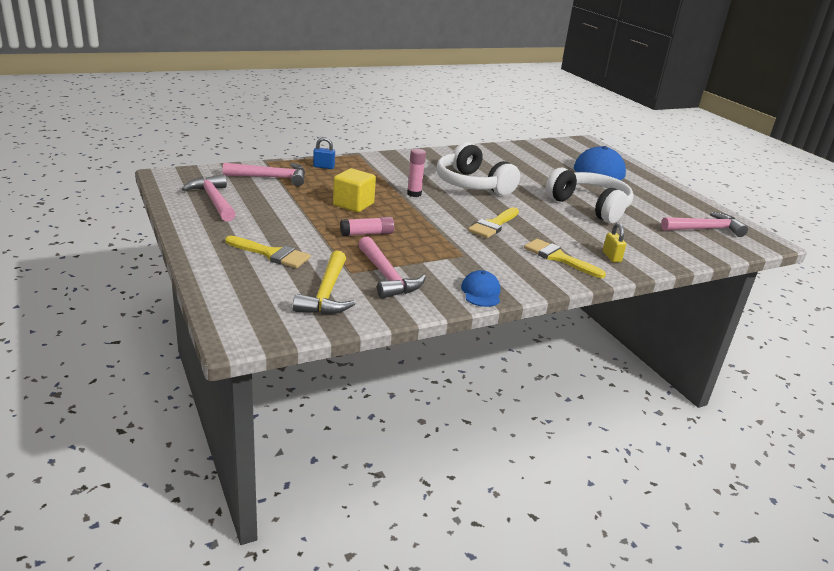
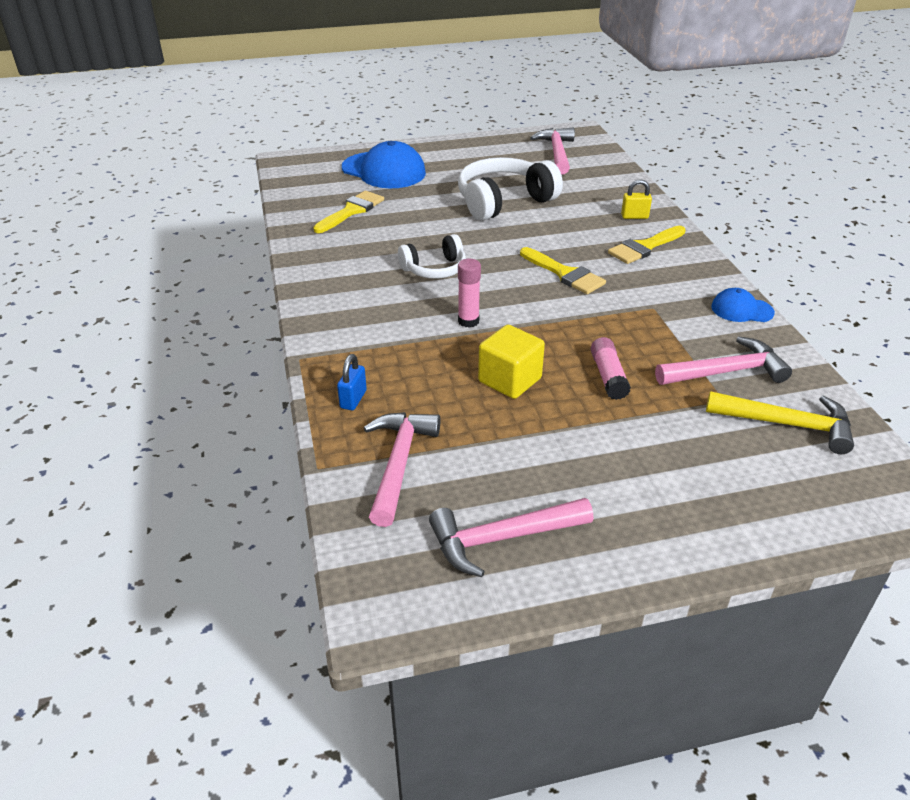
camera: 75 degrees left, 10 degrees up
(271, 254) = (691, 470): yellow brush -> yellow brush (351, 211)
(472, 184) = (435, 269): white headphones -> white headphones, size x0.59

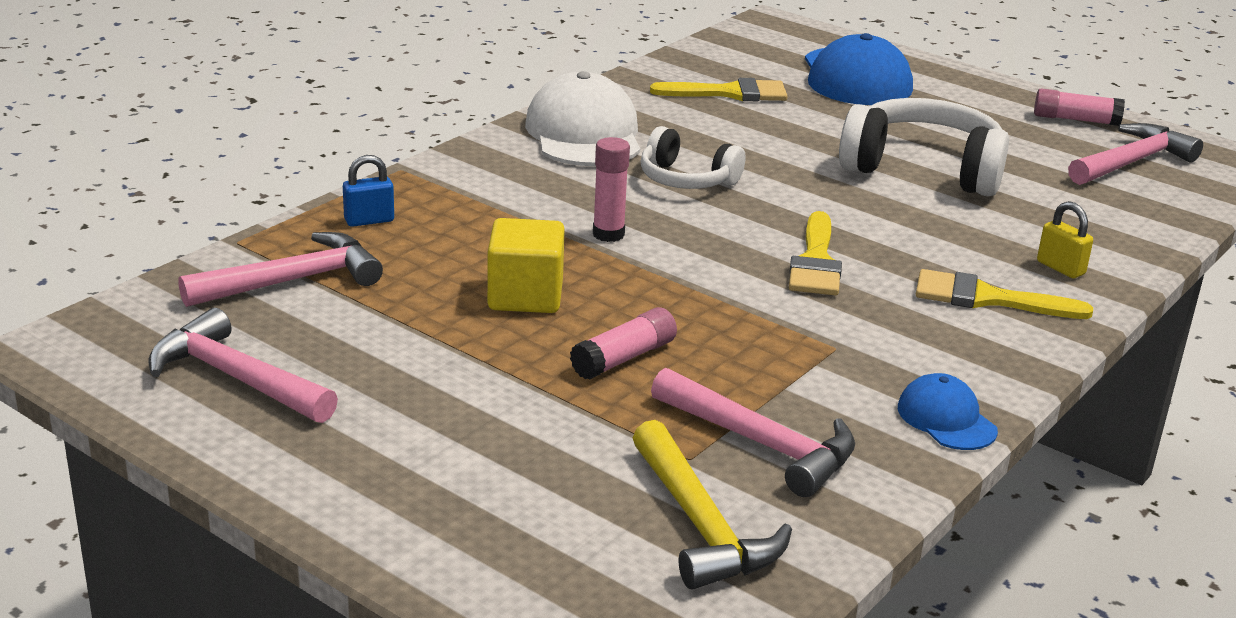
camera: 50 degrees right, 10 degrees down
(339, 275) = (584, 134): none -> white cap
(501, 144) = (1075, 119): none -> pink glue stick

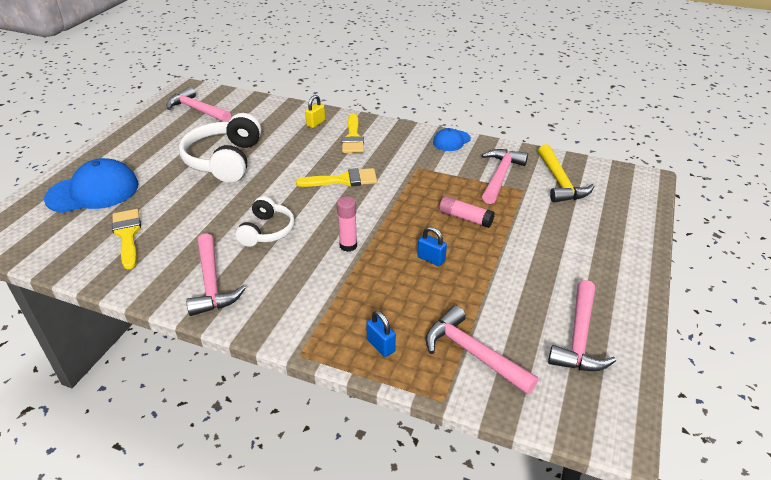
camera: 105 degrees left, 10 degrees up
(525, 296) = (431, 259): yellow cube -> blue padlock
(584, 134) = (212, 283): white cap -> pink hammer
(700, 524) = (560, 182): yellow hammer -> yellow hammer turned 120 degrees clockwise
(1075, 119) = (147, 124): pink glue stick -> none

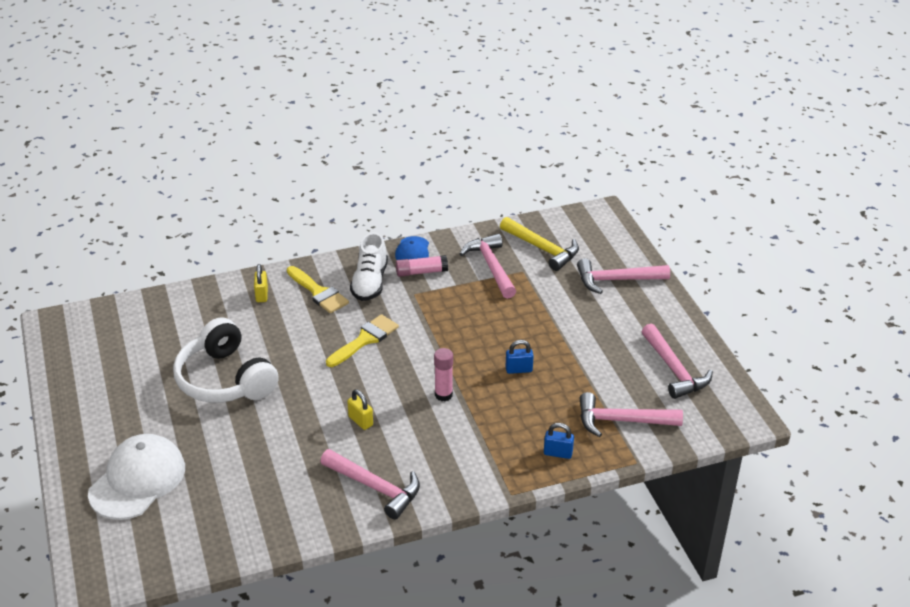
camera: 40 degrees left, 0 degrees up
(93, 191) = (137, 480): blue cap -> white cap
(127, 235) = (239, 496): yellow brush -> none
(197, 110) = (110, 342): pink hammer -> pink hammer (616, 280)
(267, 231) = (360, 421): white headphones -> yellow padlock
(395, 147) = (370, 282): none -> white shoe
(465, 218) = (506, 321): pink glue stick -> pink glue stick (421, 272)

